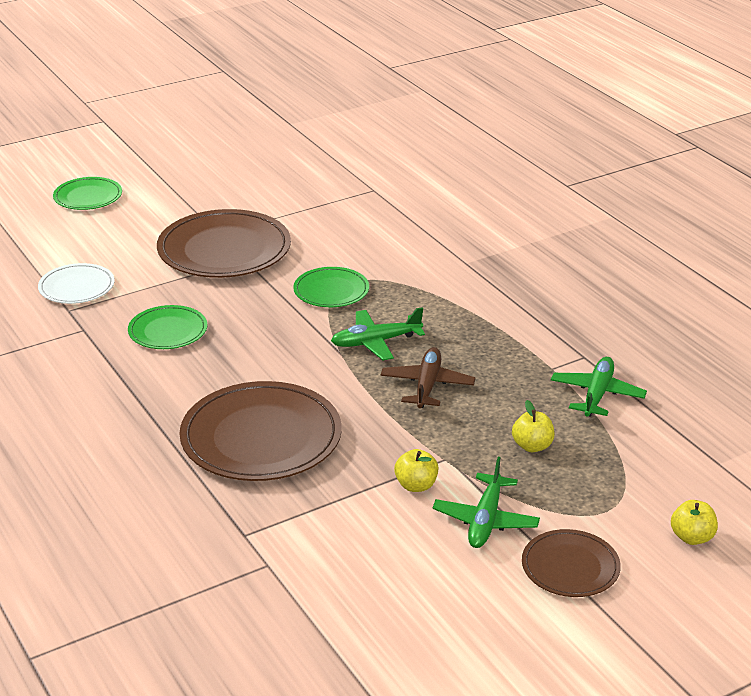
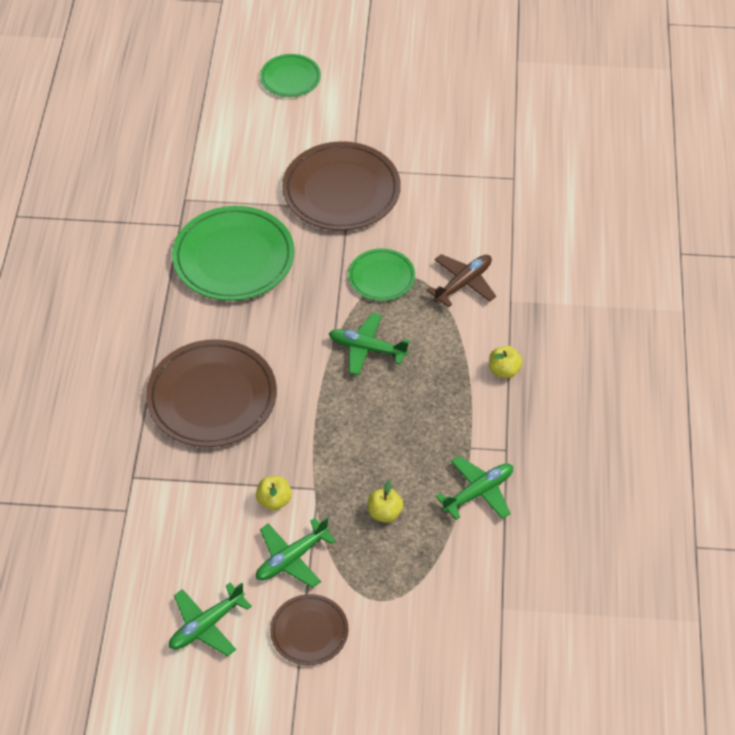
camera: 35 degrees right, 20 degrees up
(76, 287) = (208, 177): white plate -> none
(168, 331) = (233, 257): green plate -> green plate, size x1.84
(427, 385) = (365, 412): brown plane -> brown plane (463, 283)
(462, 615) = (206, 625): none -> green plane
(692, 537) = (414, 659): yellow apple -> yellow apple (504, 370)

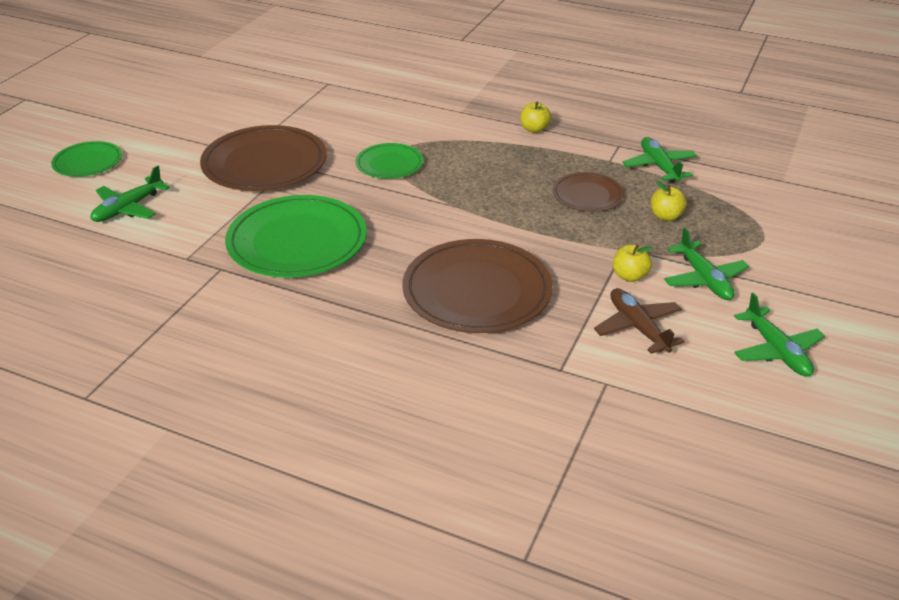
camera: 70 degrees left, 15 degrees down
(309, 631) = (793, 285): brown plate -> brown plate (587, 195)
(366, 349) = (470, 188): green plane -> green plane (128, 208)
(463, 283) = (426, 127): brown plane -> brown plane (637, 327)

